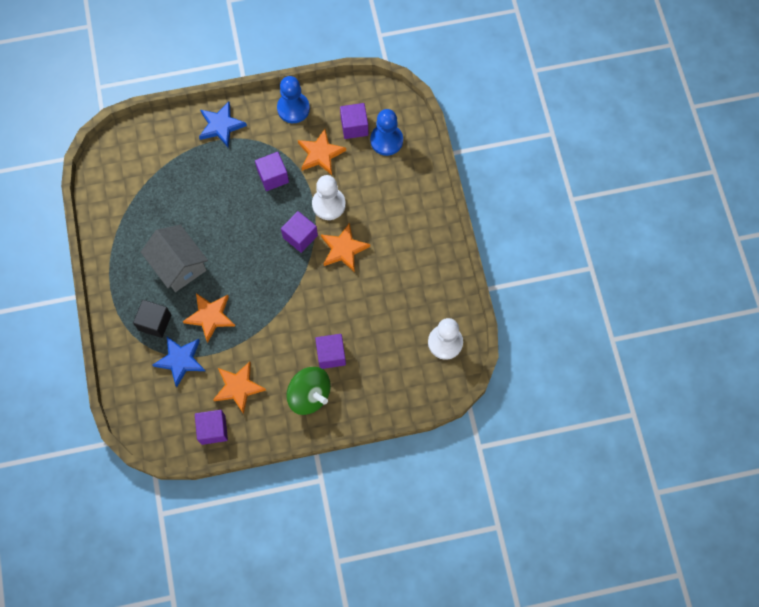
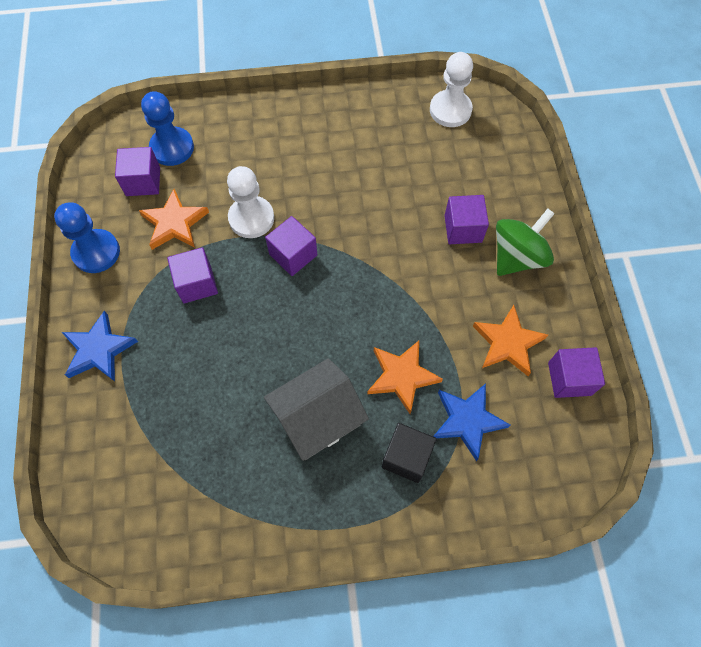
camera: 85 degrees left, 5 degrees down
(343, 249) = (318, 205): orange star -> none

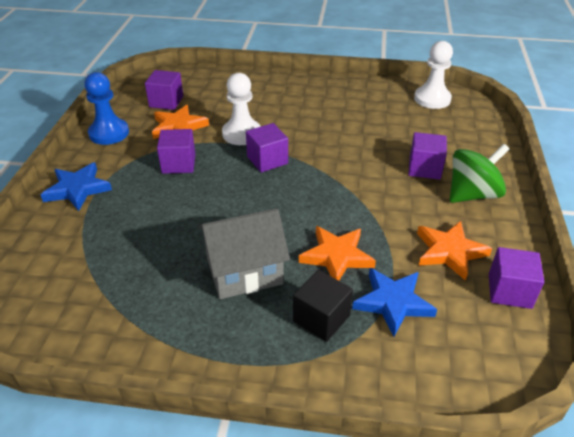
camera: 15 degrees right, 25 degrees down
(172, 148) = (197, 88): blue pawn -> none

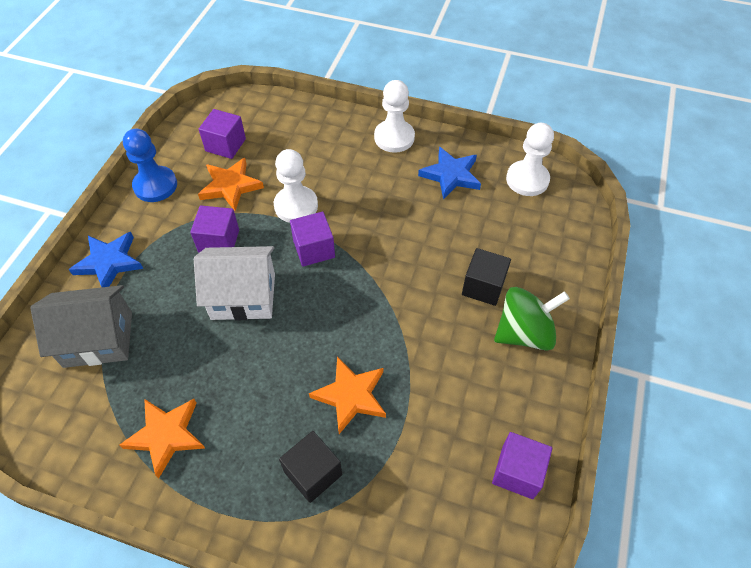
camera: 10 degrees right, 15 degrees up
(212, 198) = (243, 296): none -> white house
(244, 271) = (252, 400): grey house -> grey house (98, 339)
(312, 84) = (394, 137): none -> white pawn
(393, 302) = (391, 465): blue star -> blue star (451, 175)
(424, 168) = (483, 286): purple cube -> black cube
(449, 252) = (471, 409): orange star -> orange star (166, 435)

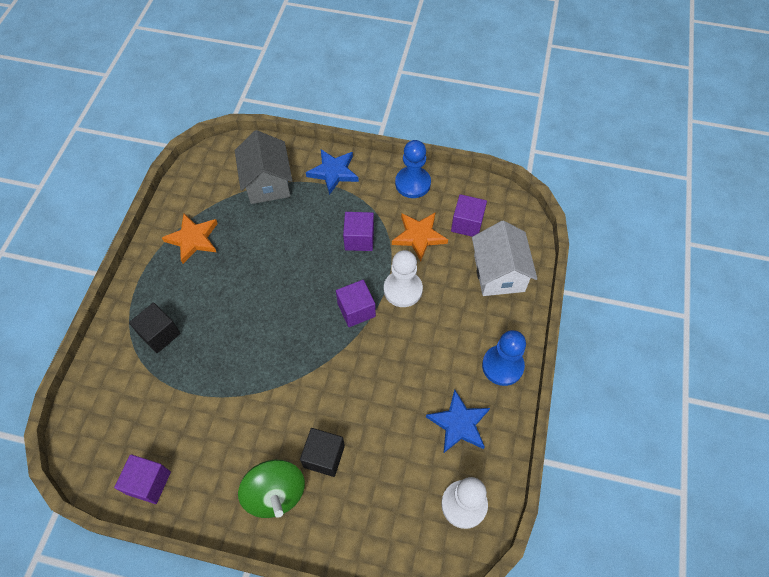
camera: 85 degrees right, 5 degrees up
(243, 296) = (306, 265): white house -> white house (499, 273)
(351, 396) = (218, 353): orange star -> none
(394, 137) = (502, 366): white pawn -> blue pawn

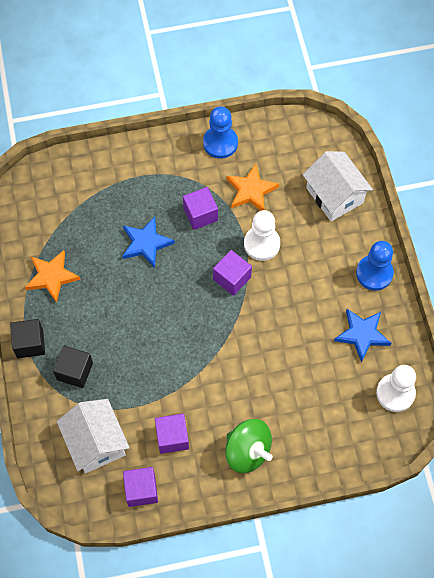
camera: 25 degrees left, 5 degrees up
(136, 412) = (96, 442): none -> white house
(267, 183) = (88, 196): grey house -> none
(324, 456) = (270, 406): black cube -> black cube (30, 343)
(333, 172) = (143, 161): blue star -> blue star (146, 243)
(467, 224) = (286, 162): purple cube -> purple cube (172, 437)

